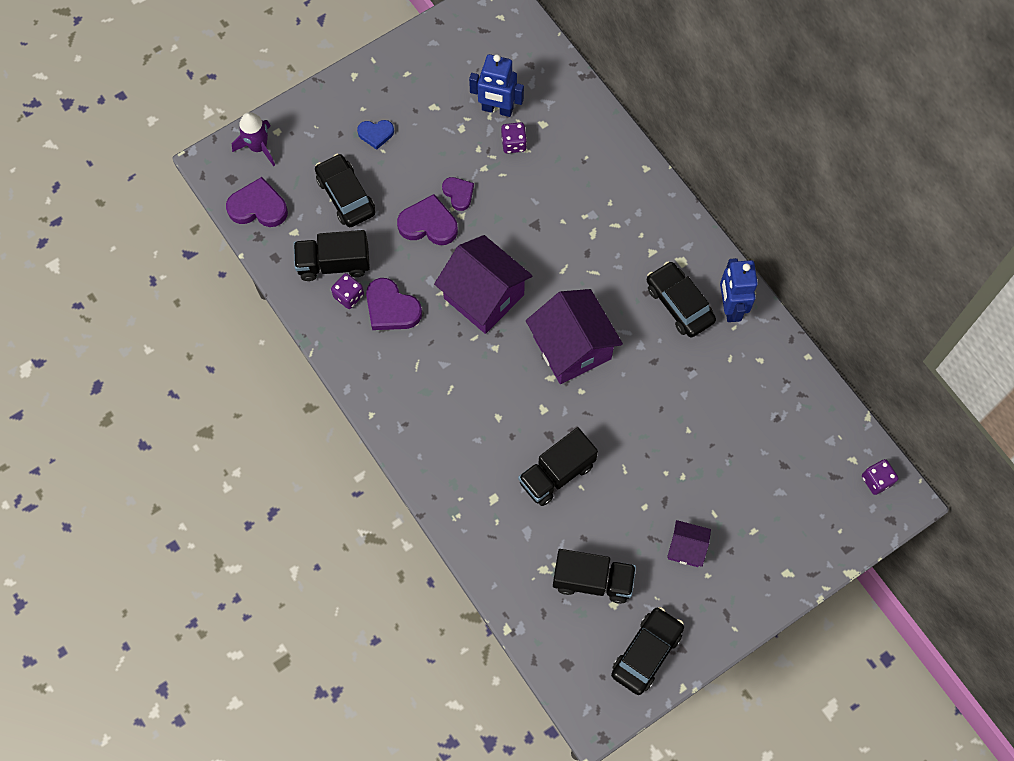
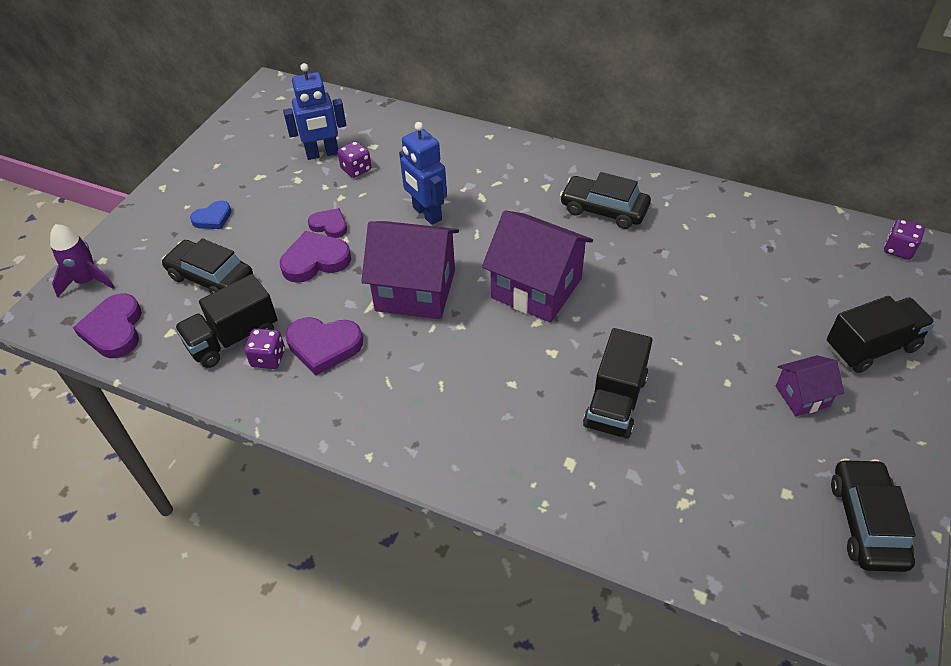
camera: 30 degrees left, 20 degrees down
(258, 207) = (114, 330): purple heart -> purple heart turned 75 degrees counterclockwise
(592, 580) = (743, 482): black truck -> black truck (871, 347)
(730, 307) = (649, 191): blue robot -> blue robot (426, 213)

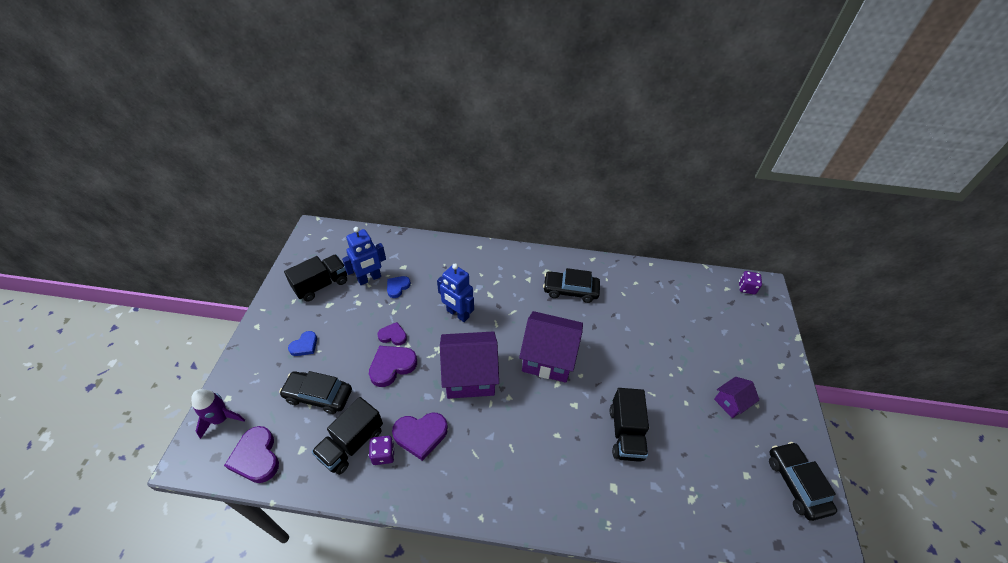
camera: 20 degrees left, 0 degrees up
(356, 169) = (397, 287): purple dice -> blue heart
(871, 347) = (756, 359): black truck -> black truck (321, 285)

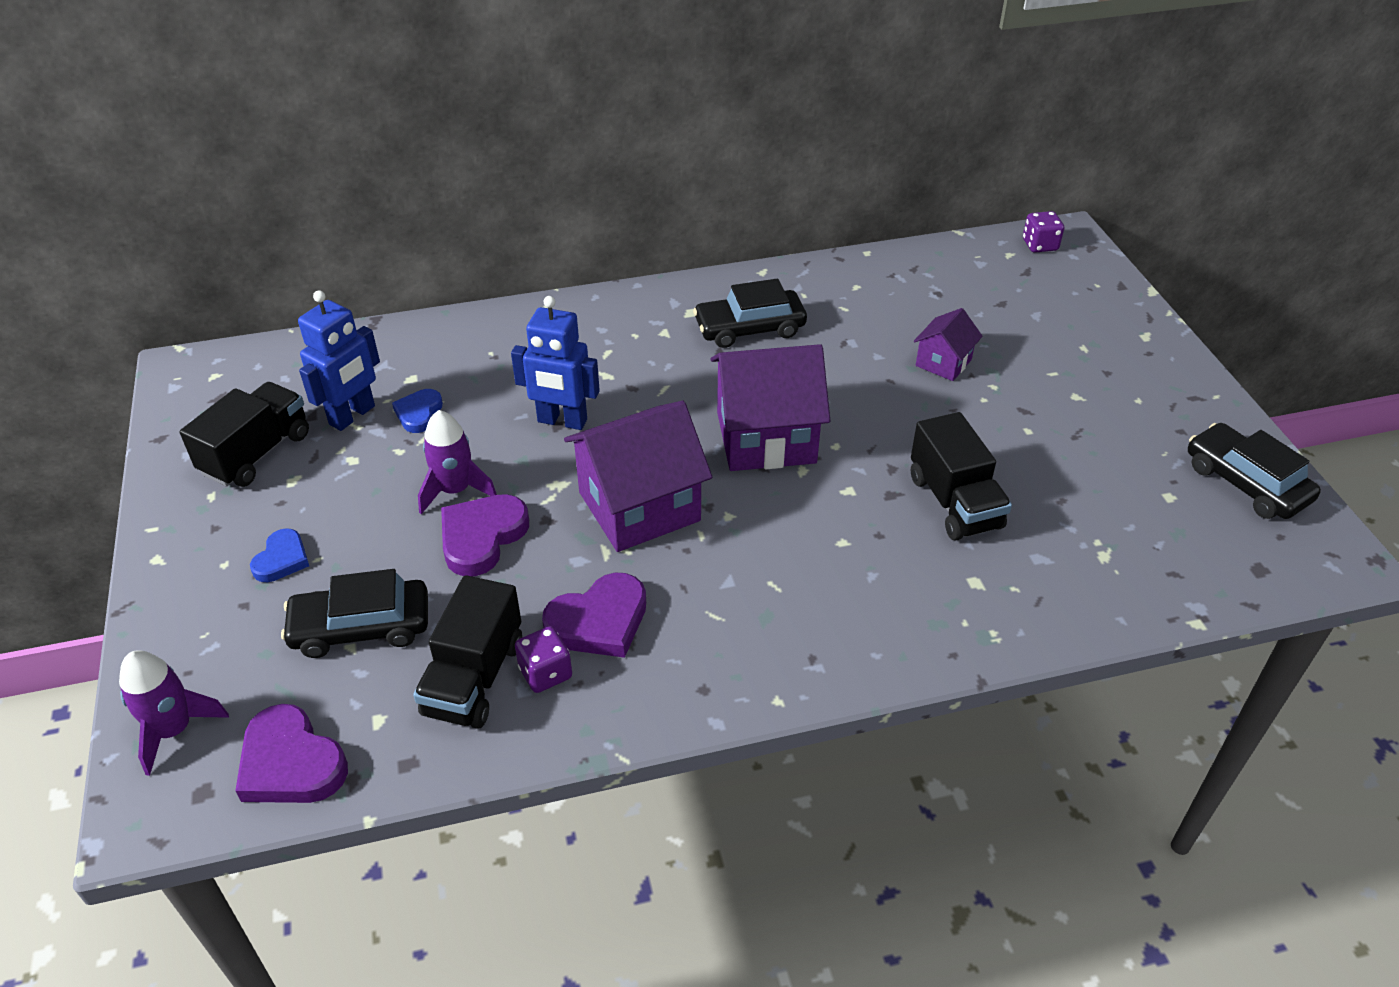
camera: 20 degrees left, 5 degrees down
(393, 335) = (455, 490): purple heart -> purple rocket
(731, 402) = (1096, 408): purple house -> purple house (943, 363)

